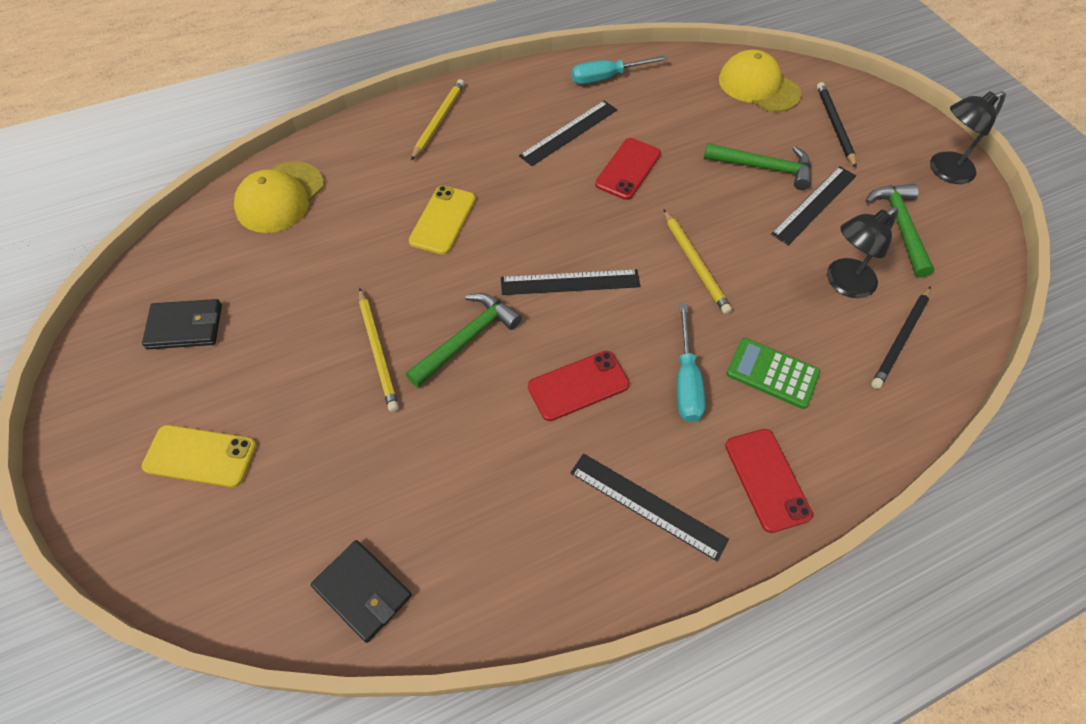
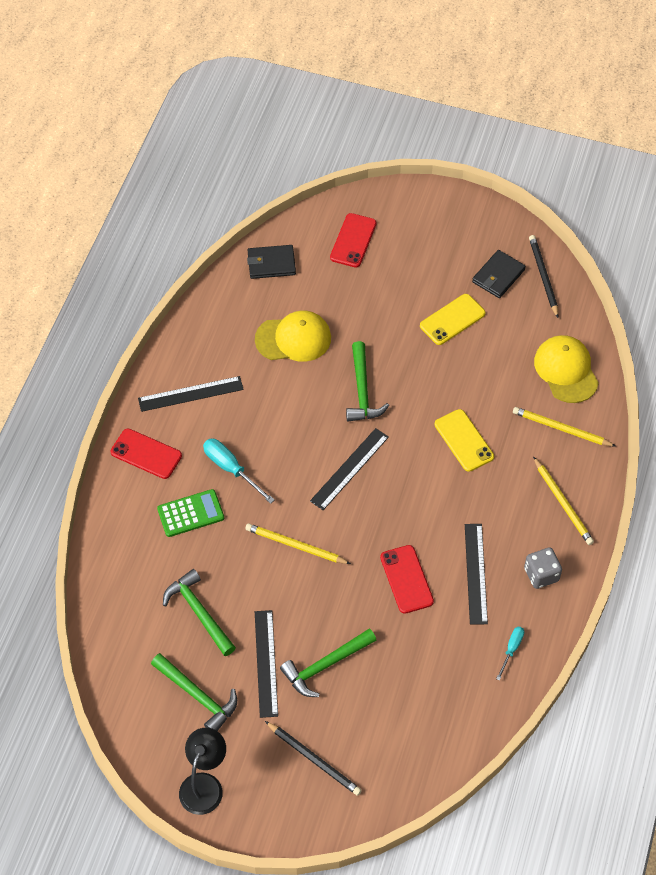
camera: 135 degrees right, 0 degrees up
(200, 456) = (404, 243): yellow phone -> yellow phone (452, 319)
(378, 351) = (395, 347): yellow pencil -> yellow pencil (561, 429)
(523, 97) = (541, 574): none -> grey dice
(578, 386) = (281, 418): red phone -> red phone (353, 240)
(607, 78) = (511, 649): turquoise screwdriver -> turquoise screwdriver, size x0.60
(758, 86) = (402, 750): yellow cap -> yellow cap (293, 339)
(843, 283) = (199, 612): black lamp -> green hammer
(900, 339) = (137, 601): black pencil -> black pencil (543, 276)

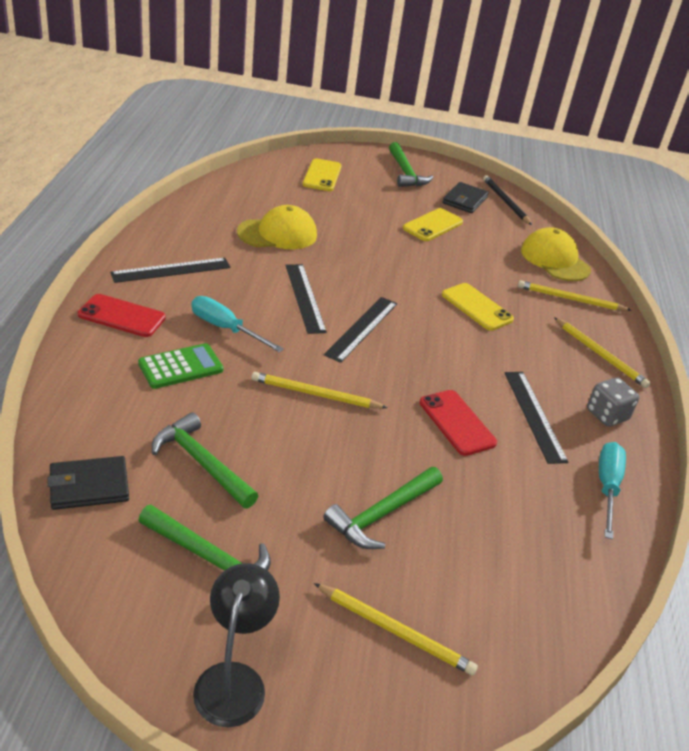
camera: 15 degrees left, 20 degrees down
(266, 663) = (301, 515): black ruler -> black ruler (305, 297)
(271, 264) = (245, 186): black wallet -> black wallet (89, 486)
(314, 759) = (395, 631): black pencil -> yellow pencil
(353, 240) = (322, 175): red phone -> yellow phone
(362, 390) = (359, 270): green hammer -> green hammer (405, 173)
(511, 649) = (607, 487): turquoise screwdriver -> turquoise screwdriver, size x1.66

